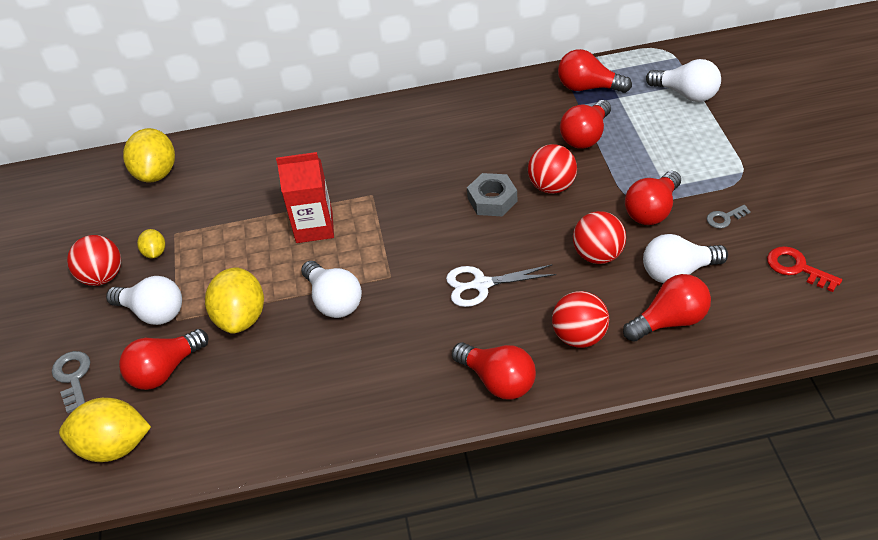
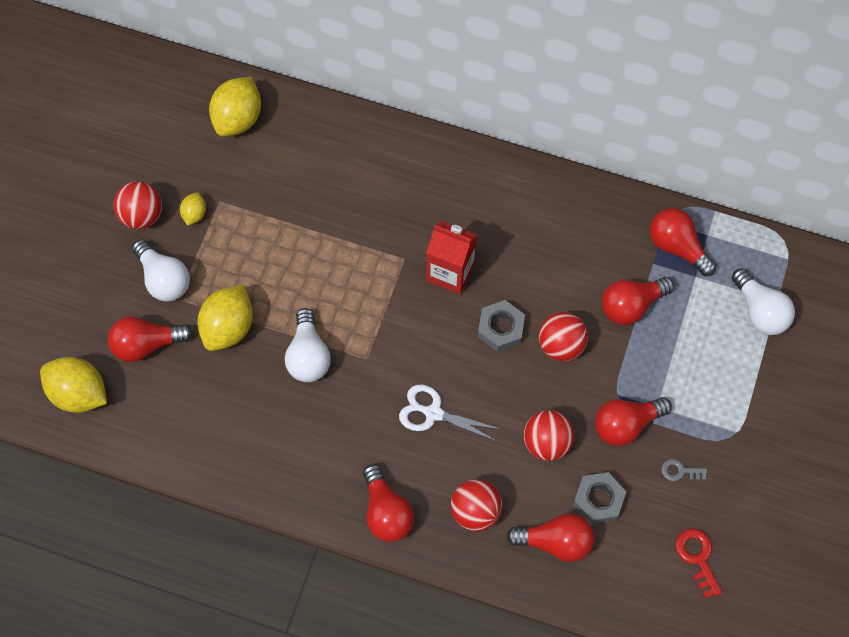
camera: 25 degrees right, 20 degrees up
(73, 377) = (76, 308): grey key -> none
(314, 227) = (336, 266): red carton -> red carton (450, 272)
(678, 272) = (598, 500): white light bulb -> grey nut

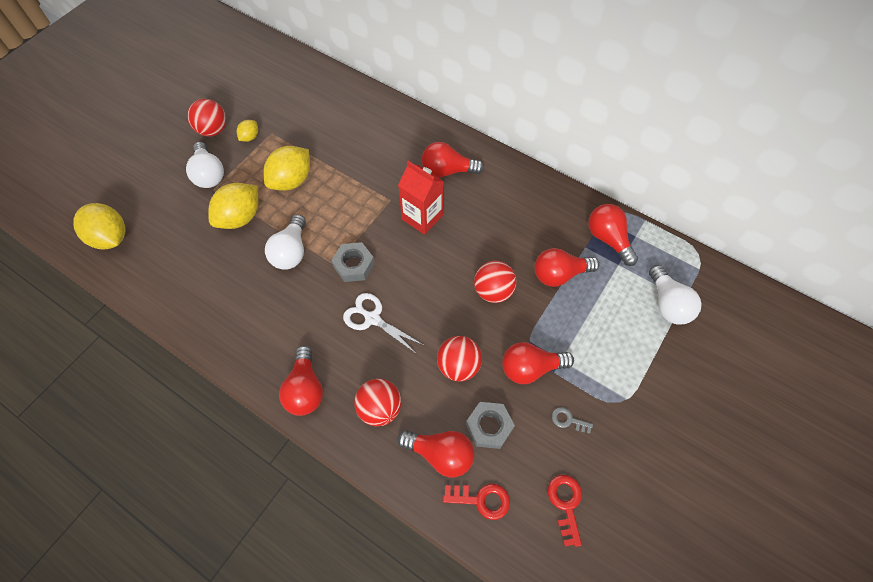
camera: 15 degrees right, 5 degrees down
(146, 344) = (175, 215): red light bulb -> red light bulb (447, 171)
(238, 118) = (306, 85): yellow lemon -> yellow lemon (291, 181)
(500, 328) = (448, 267): grey nut -> grey nut (354, 265)
(611, 576) = (481, 500): none -> red key

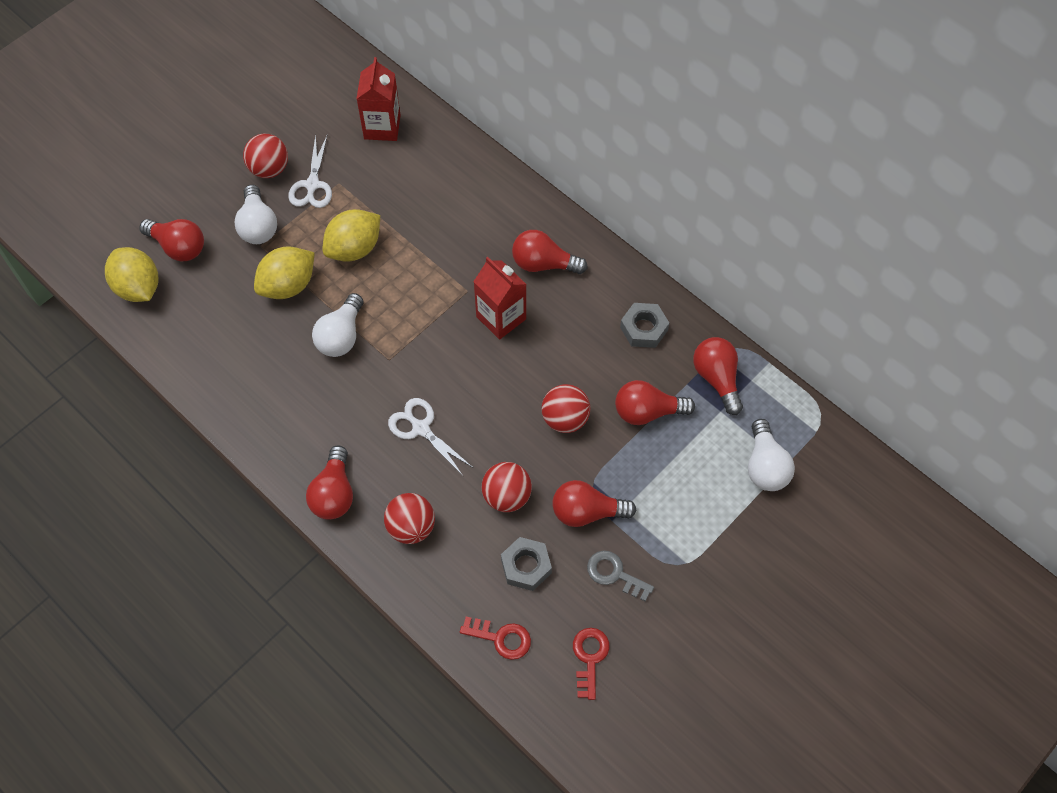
camera: 10 degrees right, 0 degrees up
(250, 137) = (312, 185): yellow lemon -> white scissors
(299, 88) = (382, 127): none -> red carton
(354, 265) = (410, 363): grey nut -> grey nut (644, 329)
(440, 454) = (467, 585): red light bulb -> red light bulb (178, 247)
(568, 420) = (614, 574): grey key -> grey key, size x1.53

